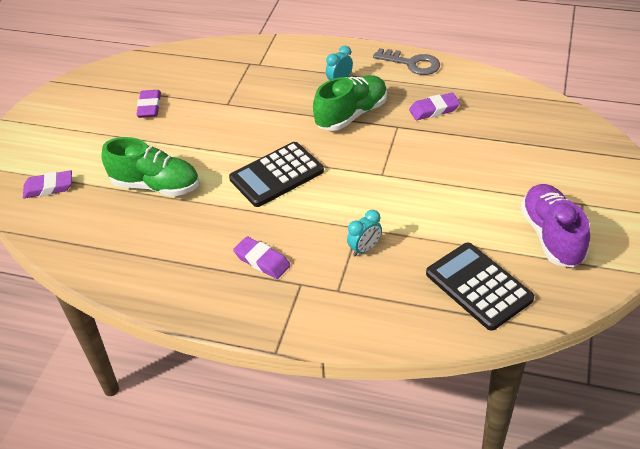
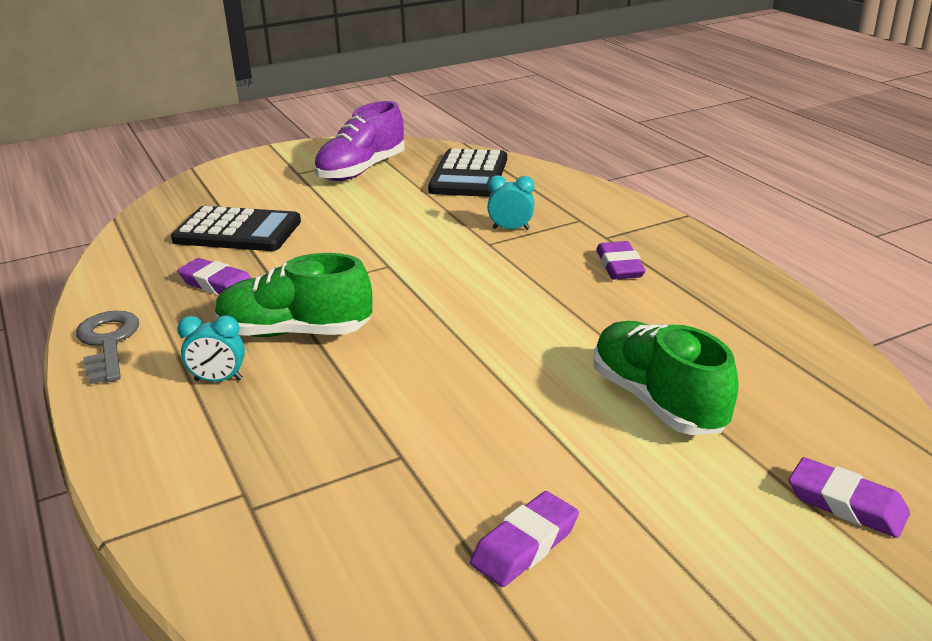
camera: 135 degrees left, 15 degrees down
(276, 175) = (489, 324): black calculator -> black calculator (237, 231)

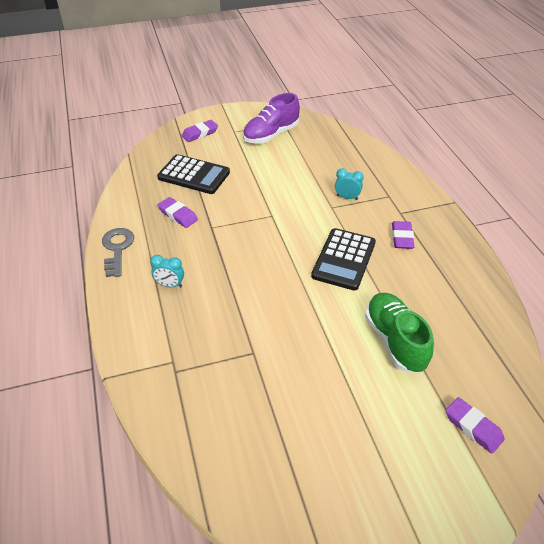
camera: 10 degrees right, 15 degrees up
(295, 332) = (213, 258): green shoe -> none
(469, 175) = (333, 148): black calculator -> black calculator (344, 259)
(525, 545) = (302, 420): purple eraser -> purple eraser (200, 133)

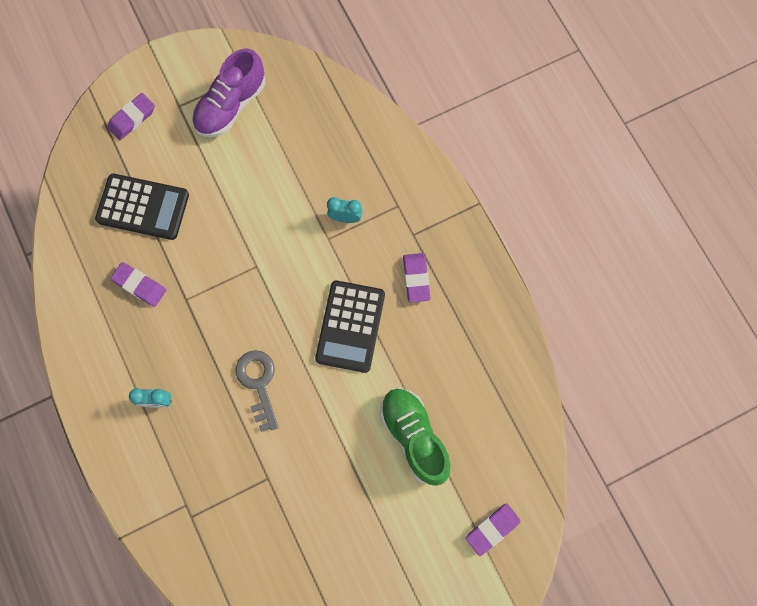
camera: 10 degrees left, 30 degrees up
(117, 248) = (80, 355): grey key -> grey key (258, 383)
(473, 427) = (492, 529): purple eraser -> purple eraser turned 75 degrees counterclockwise

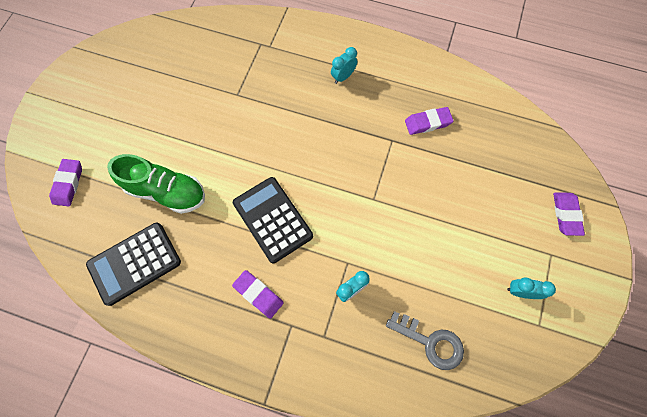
camera: 135 degrees right, 5 degrees down
(143, 207) = (484, 167): black calculator -> black calculator (135, 263)
(231, 105) = (520, 291): purple shoe -> turquoise clock
(258, 383) = (295, 135): grey key -> grey key (431, 342)

